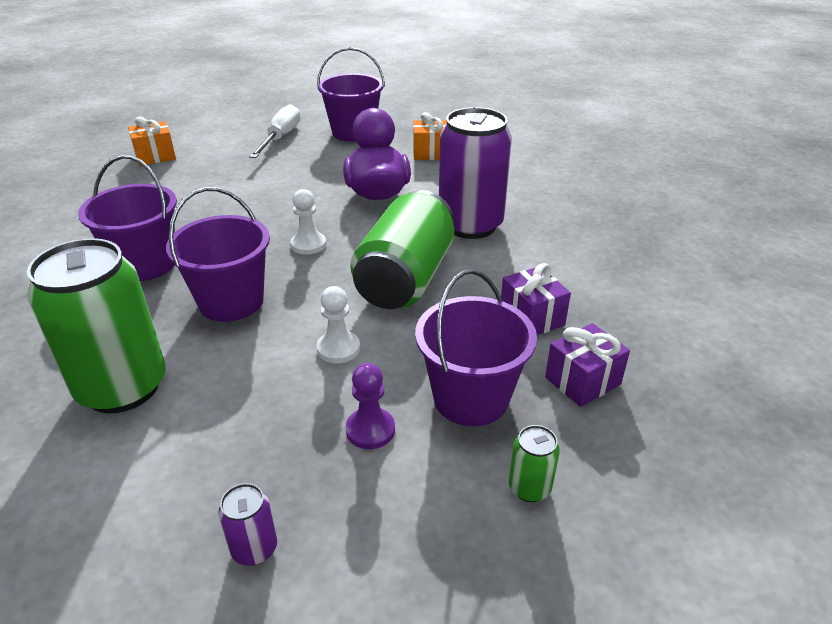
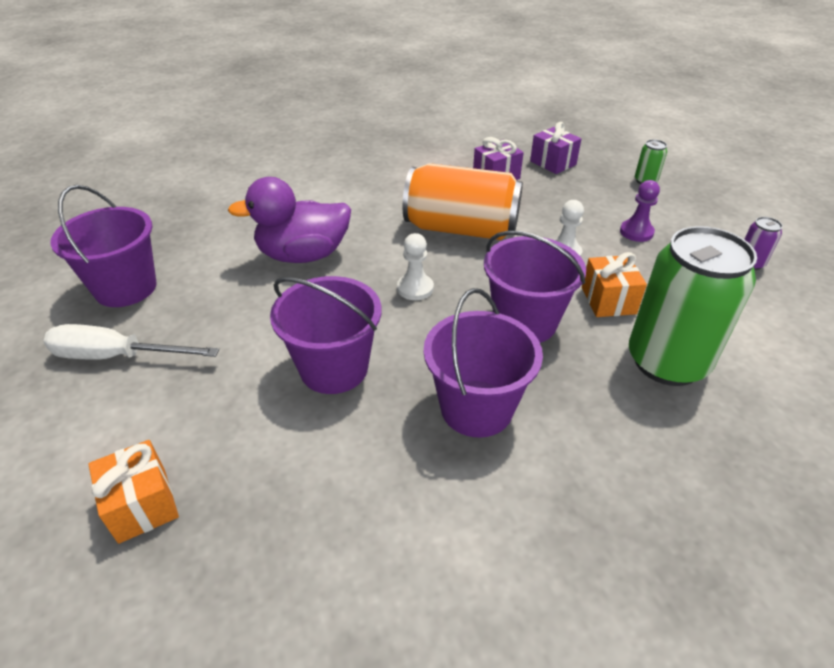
camera: 95 degrees left, 5 degrees up
(405, 278) = (461, 229): green can -> orange can
(431, 153) = (210, 226): orange gift -> orange gift (608, 300)
(470, 225) = (370, 201): purple can -> none
(471, 398) = (587, 198): purple bucket -> purple bucket (334, 368)

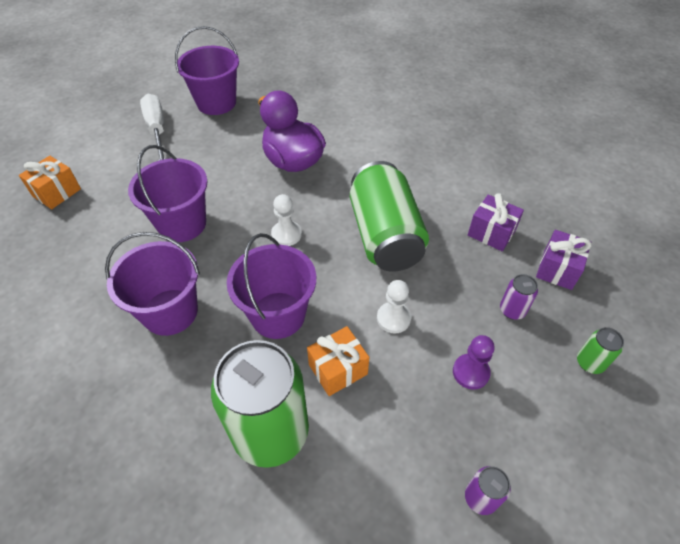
camera: 65 degrees right, 10 degrees up
(461, 229) = (385, 235): orange can -> green can
(583, 194) = (512, 310): none -> purple can

